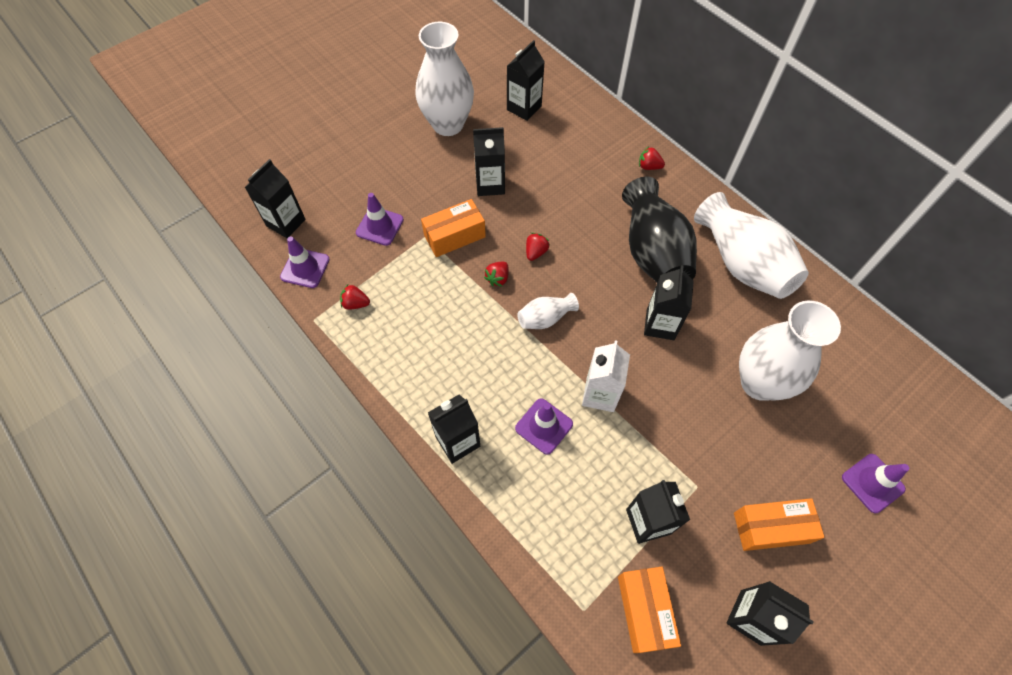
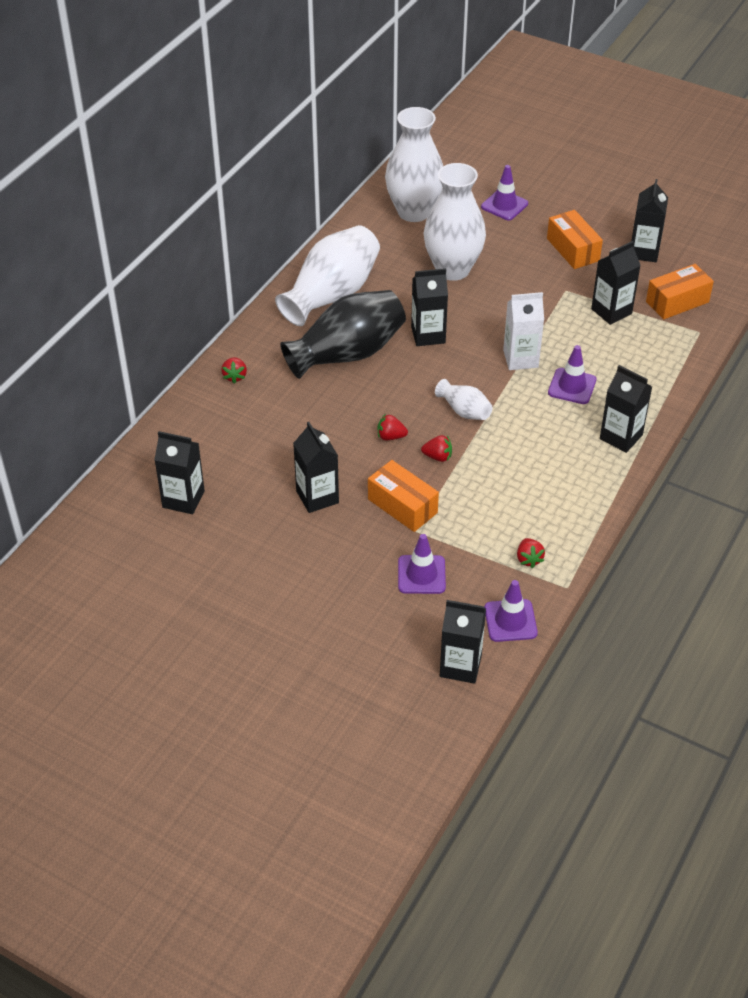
camera: 110 degrees left, 15 degrees down
(448, 124) = (239, 563): white vase -> white vase (414, 212)

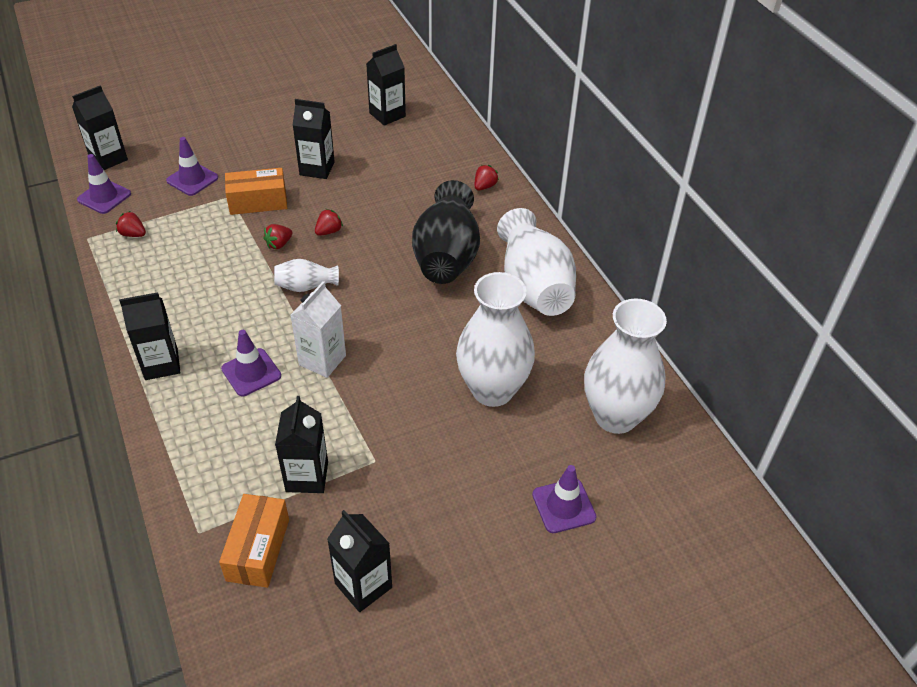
camera: 125 degrees right, 0 degrees up
(235, 376) = (484, 186): red strawberry -> red strawberry turned 90 degrees clockwise
(428, 335) = (418, 317): black carton -> none
(573, 249) = (430, 516): orange box -> none

